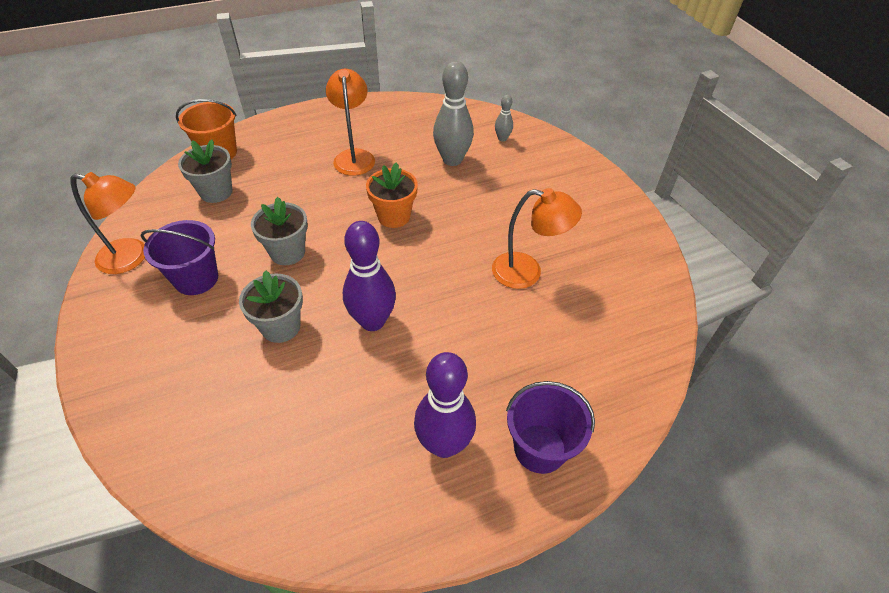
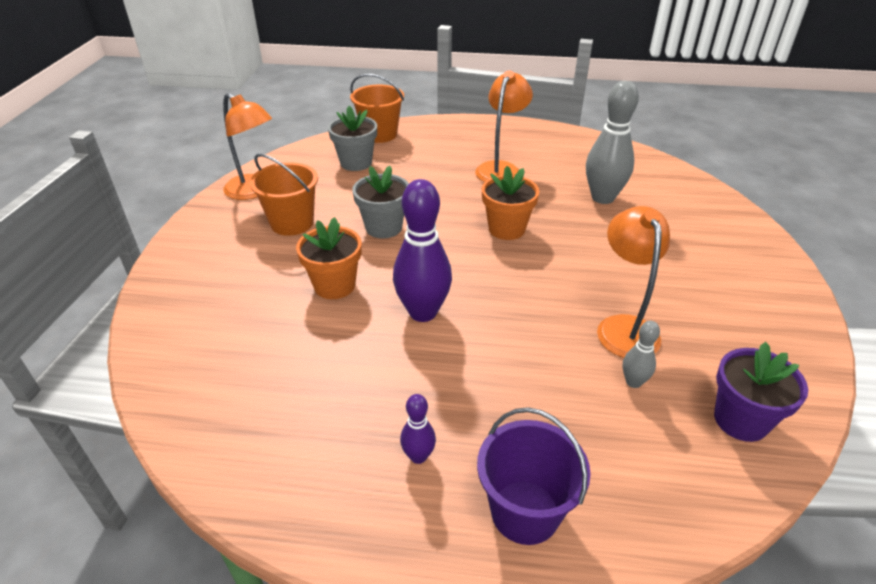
camera: 30 degrees right, 10 degrees down
(196, 279) = (292, 223): purple bucket -> orange bucket
(281, 327) = (334, 285): grey flower pot -> orange flower pot
(444, 444) = (418, 456): purple bowling pin -> purple bowling pin, size x0.49
(502, 138) = (674, 194): grey bowling pin -> grey bowling pin (633, 382)
(527, 272) = (624, 327): orange lamp -> orange lamp turned 135 degrees counterclockwise
(634, 314) = (740, 420): none -> purple flower pot

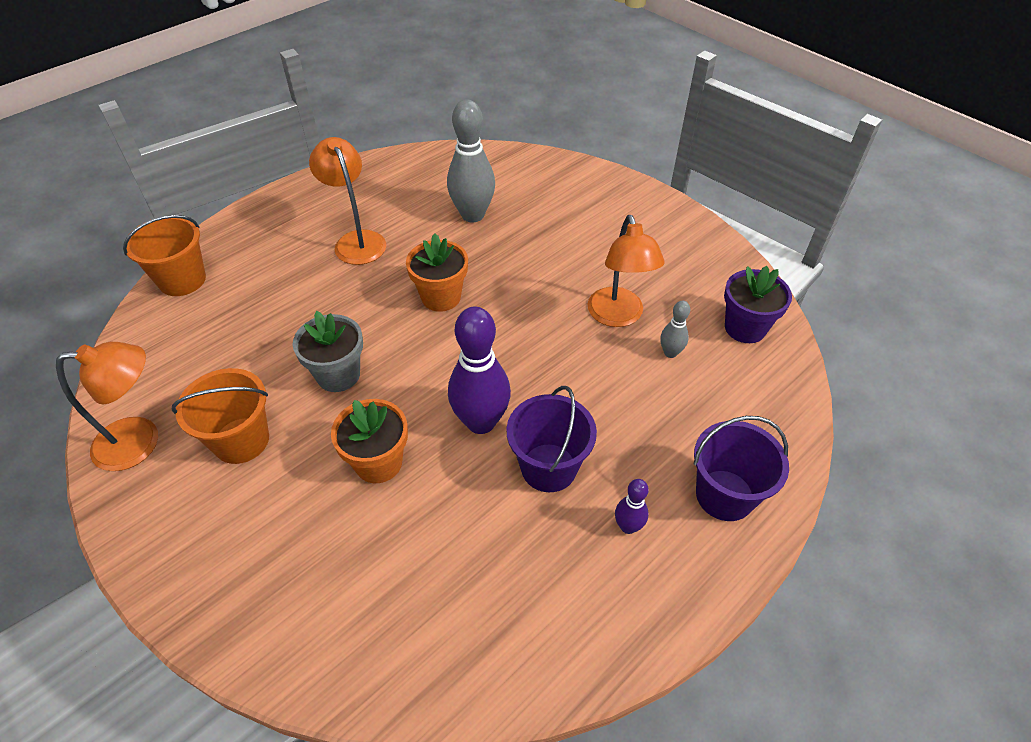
camera: 50 degrees left, 10 degrees up
(356, 163) = (206, 329): grey flower pot -> none
(423, 373) = (548, 467): none -> purple bucket
(624, 327) = (618, 316): orange lamp -> orange lamp turned 135 degrees counterclockwise

